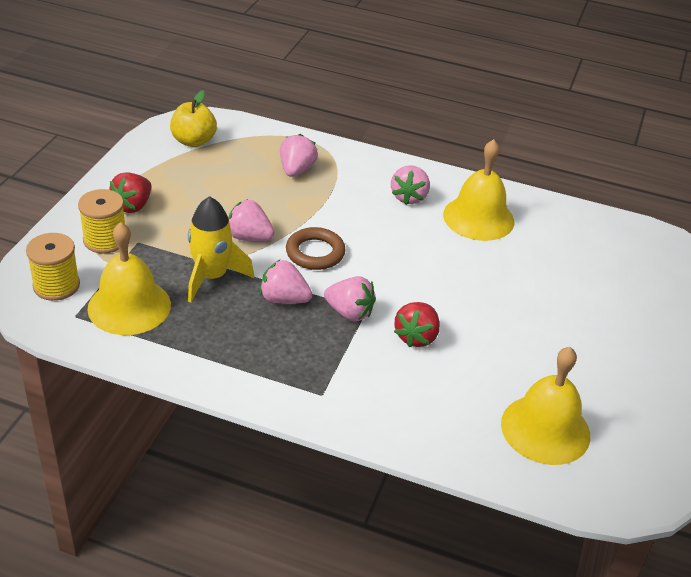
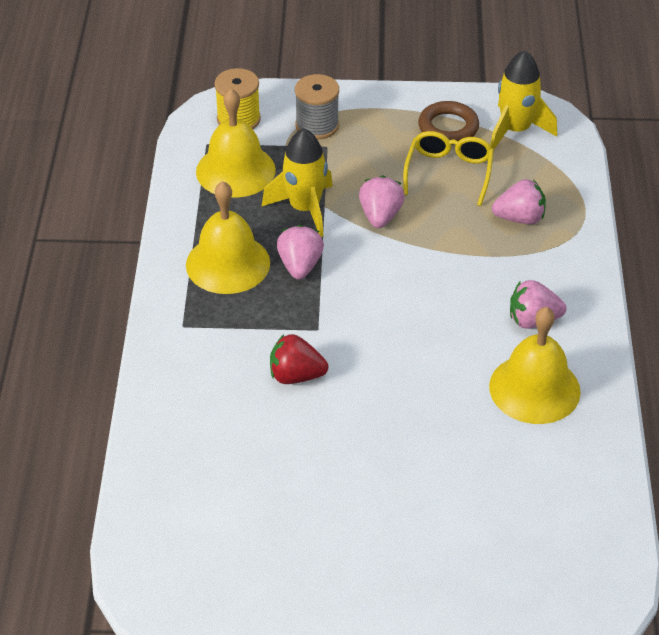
camera: 75 degrees right, 5 degrees up
(105, 240) = (317, 125): yellow spool -> grey spool
(133, 206) = (378, 125): red strawberry -> none
(193, 141) = (515, 130): yellow apple -> yellow rocket
(220, 187) = (449, 172): none -> yellow glasses
(315, 253) = (385, 269): brown ring -> brown ring (448, 127)
(349, 313) = (306, 317): pink strawberry -> none
(545, 429) = (208, 503): yellow bell -> yellow bell (228, 263)

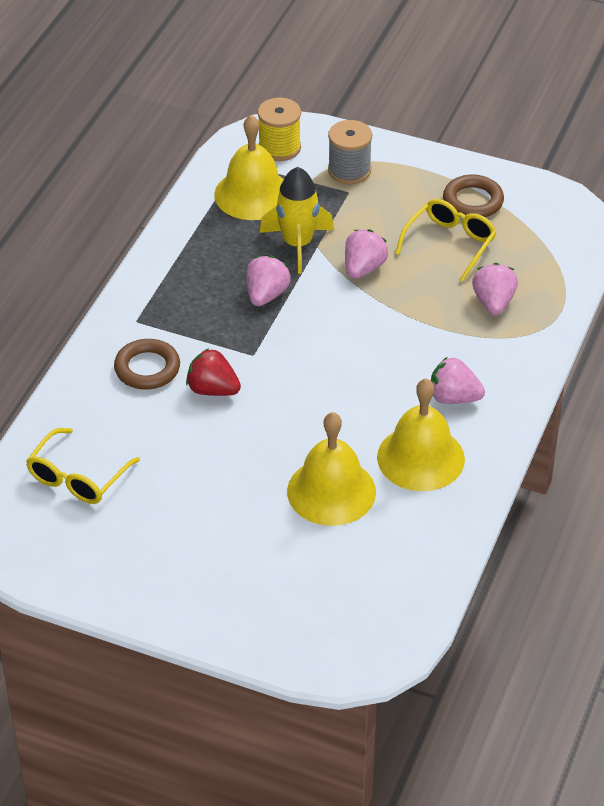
camera: 20 degrees right, 0 degrees up
(203, 507) = (77, 478): none -> yellow glasses
(218, 372) = (147, 368): none -> brown ring
(228, 263) = (203, 276): yellow bell -> yellow bell (331, 491)
(515, 130) = (536, 219): yellow rocket -> none
(519, 218) = (493, 303): pink strawberry -> pink strawberry turned 105 degrees counterclockwise

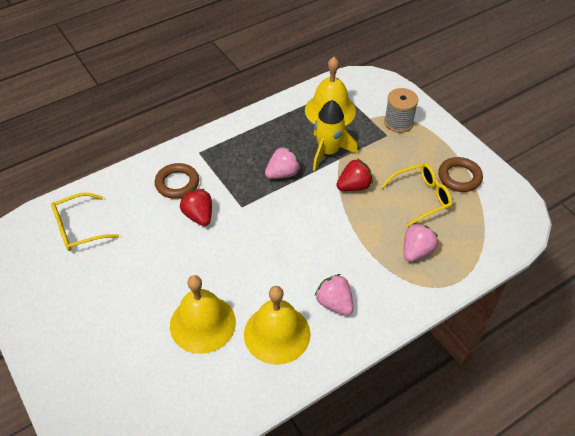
camera: 35 degrees right, 5 degrees up
(279, 148) = (369, 91): yellow spool -> none
(363, 268) = (354, 186): pink strawberry -> red strawberry

